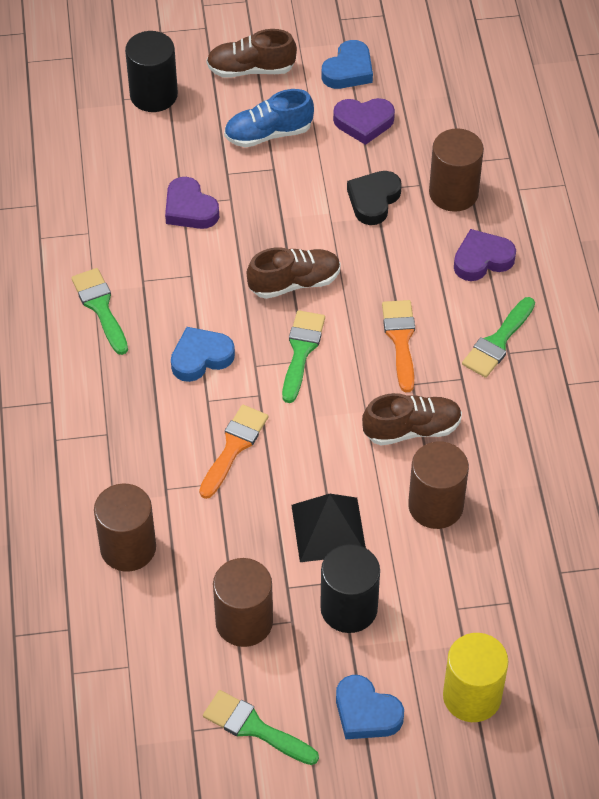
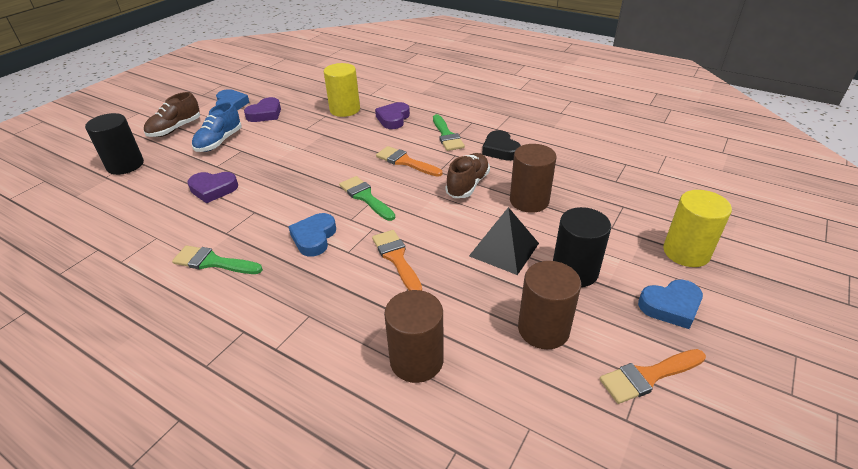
camera: 50 degrees left, 15 degrees down
(254, 728) = (648, 376): green brush -> orange brush
(294, 283) = (319, 178): brown shoe -> none
(373, 200) = (311, 131): black heart -> black heart (500, 150)
(453, 193) = (345, 110): brown cylinder -> yellow cylinder

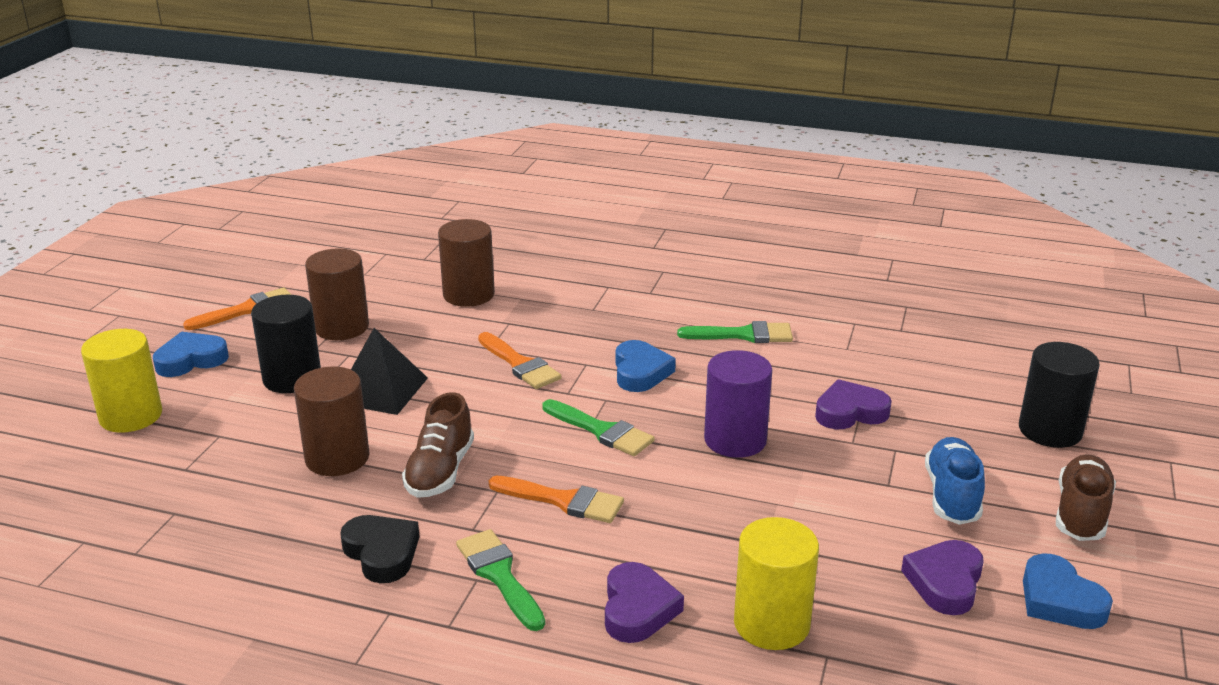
camera: 165 degrees right, 10 degrees down
(294, 181) = (735, 440): none -> purple cylinder

